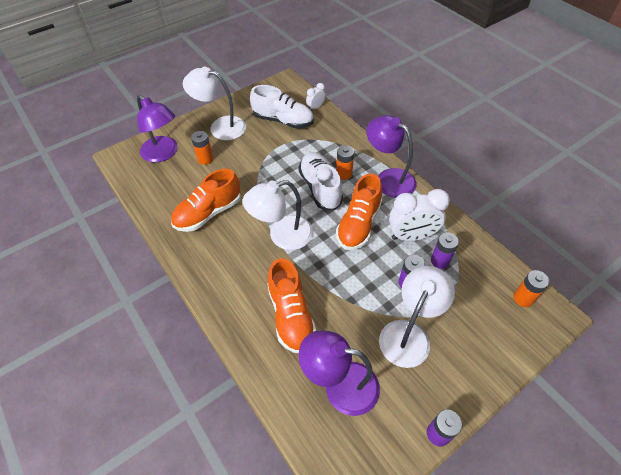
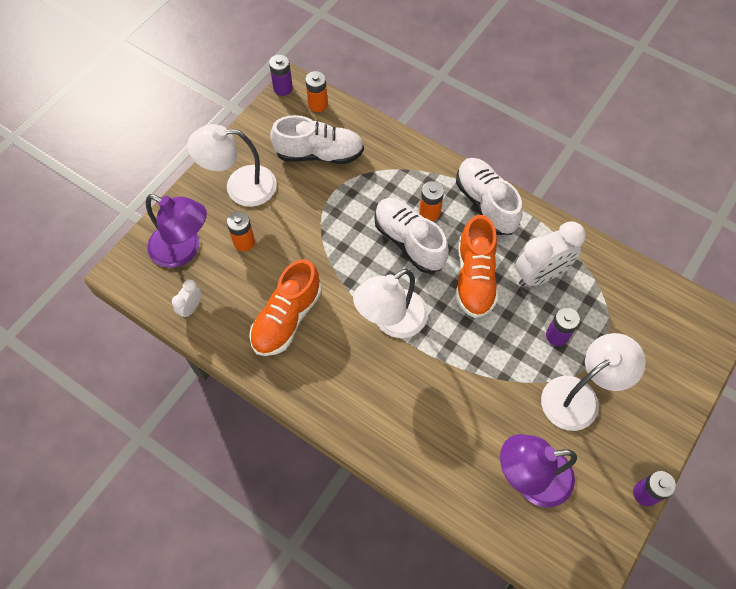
camera: 20 degrees left, 10 degrees up
(291, 315) = (445, 417): orange shoe -> none
(315, 107) = (352, 121): white clock -> white clock (191, 308)
(388, 178) = (485, 203): purple lamp -> white shoe
(409, 334) = (579, 396): white lamp -> white lamp turned 45 degrees clockwise
(440, 261) = (582, 297): purple battery -> purple battery (283, 88)
(523, 298) = (682, 314): orange battery -> orange battery (318, 104)

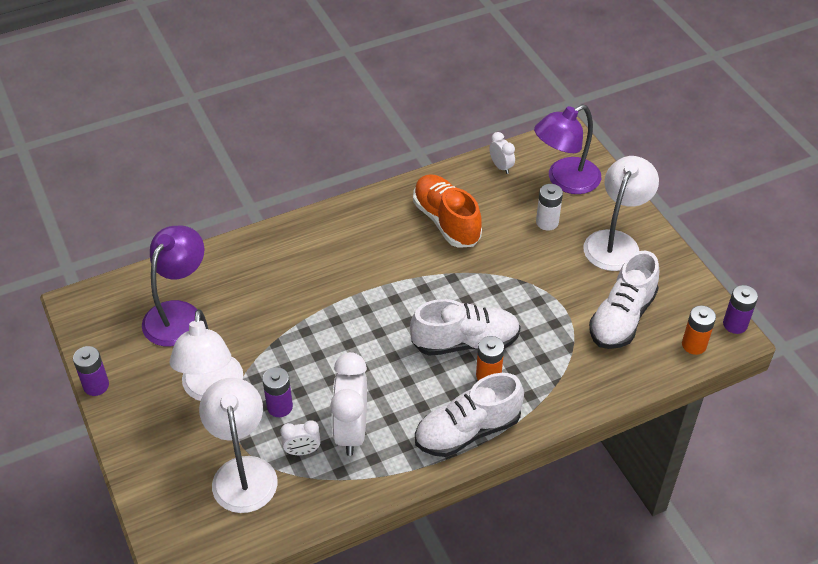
camera: 120 degrees right, 15 degrees down
(244, 242) = (547, 222): orange battery -> white battery
(391, 321) = (390, 289): white lamp -> white lamp (243, 472)
(474, 278) = (388, 374): orange shoe -> none
(485, 203) = (467, 431): white shoe -> white shoe turned 150 degrees clockwise
(580, 297) = (302, 451): none -> white clock

